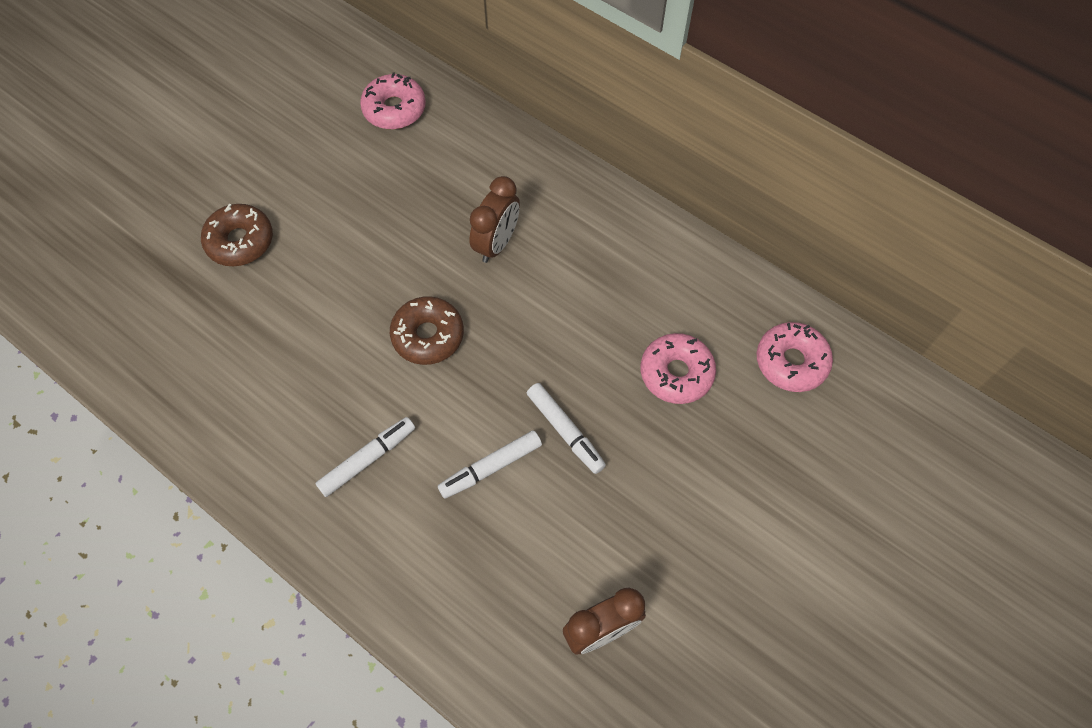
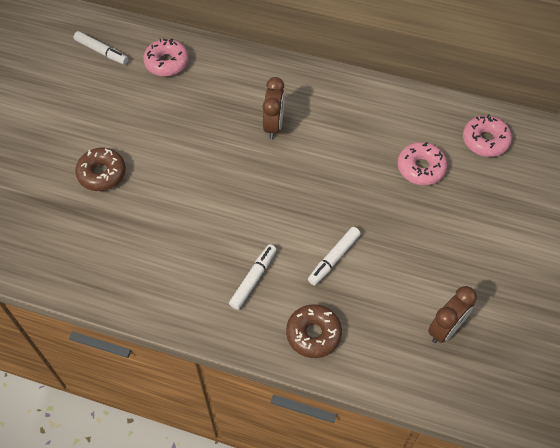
camera: 20 degrees left, 5 degrees down
(428, 335) = (256, 193): brown donut -> brown donut (313, 334)
(565, 431) = (369, 223): white marker -> white marker (101, 52)

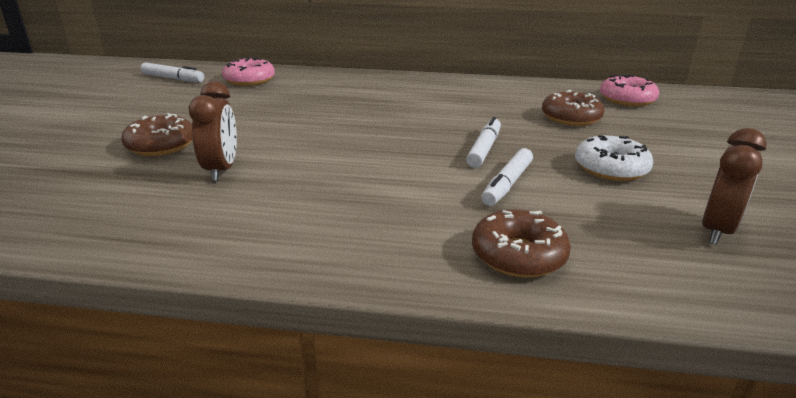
camera: 10 degrees left, 30 degrees down
(253, 279) = (397, 210): white marker -> white marker (484, 149)
(273, 125) = (383, 105): brown clock -> brown clock (221, 170)
(415, 249) = (610, 168): none -> white donut
(421, 168) = (571, 118): pink donut -> brown donut

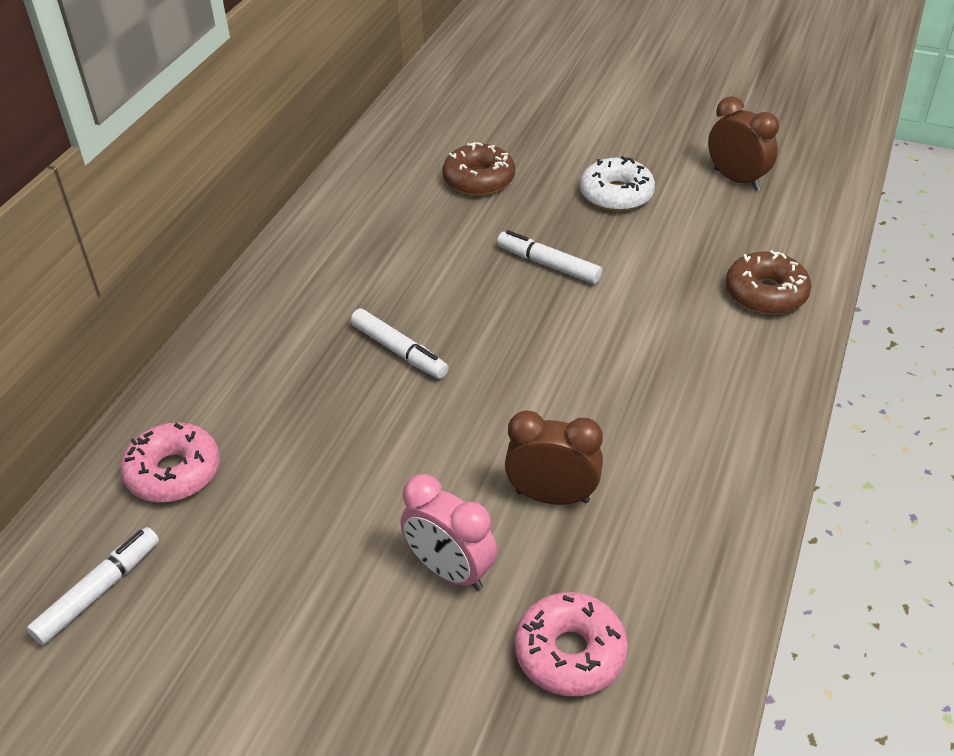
camera: 75 degrees left, 15 degrees up
(161, 145) = (450, 571): brown donut -> pink clock
(507, 184) = (636, 268): white marker -> white marker (399, 351)
(627, 100) = (438, 124): pink donut -> pink donut (570, 653)

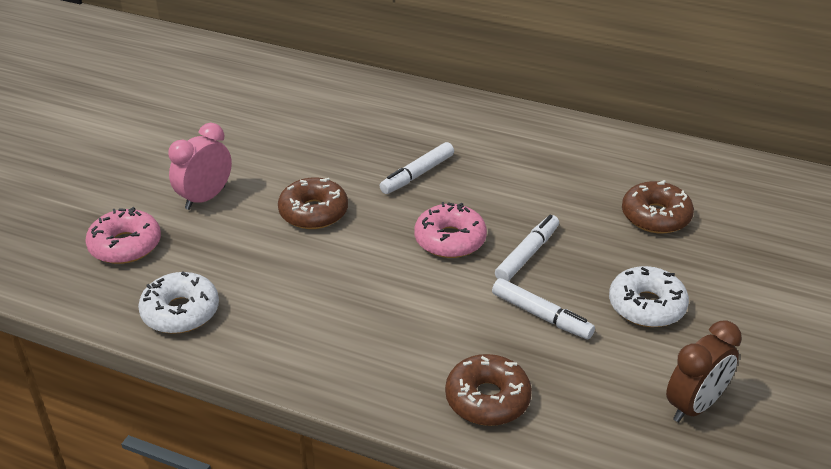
camera: 90 degrees right, 5 degrees down
(99, 591) = (230, 79): white marker -> white marker (541, 316)
(173, 472) = (313, 93): pink donut -> pink donut (450, 240)
(481, 444) = (313, 212): none -> brown donut
(552, 496) = (256, 244): brown clock -> none
(698, 557) = (180, 312): none -> white donut

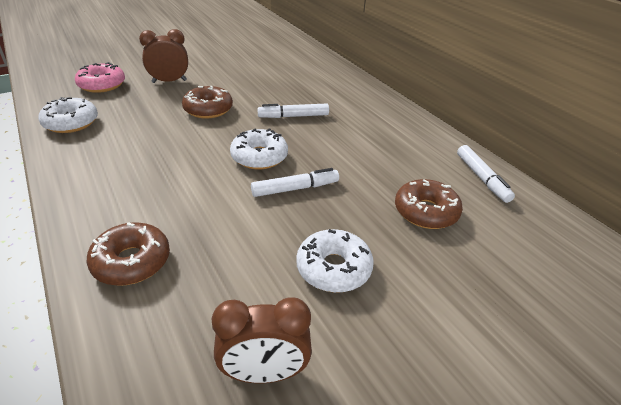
camera: 35 degrees right, 0 degrees up
(205, 198) = (169, 81): pink clock -> brown clock
(450, 240) = (259, 157): pink donut -> white donut
(541, 316) = (247, 230): white marker -> white marker (482, 178)

